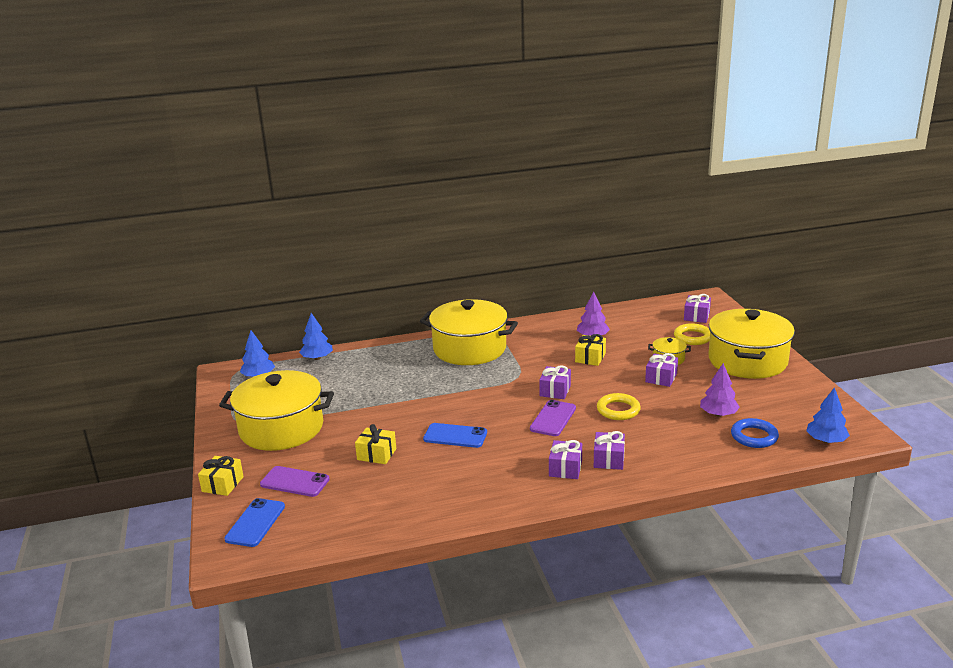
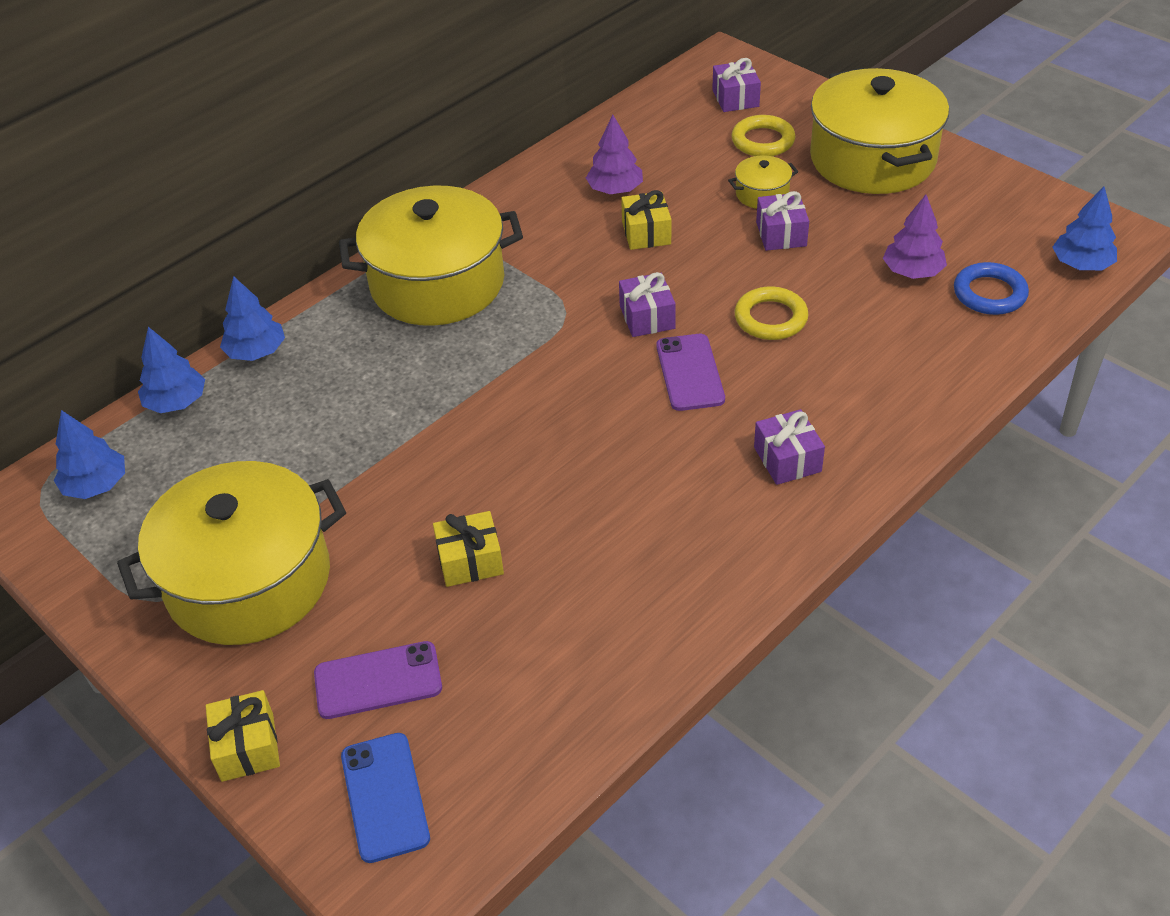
camera: 30 degrees left, 20 degrees up
(366, 350) = (256, 352): none -> blue tree
(455, 436) = (568, 469): blue phone -> none
(608, 459) = (833, 416): purple gift -> none

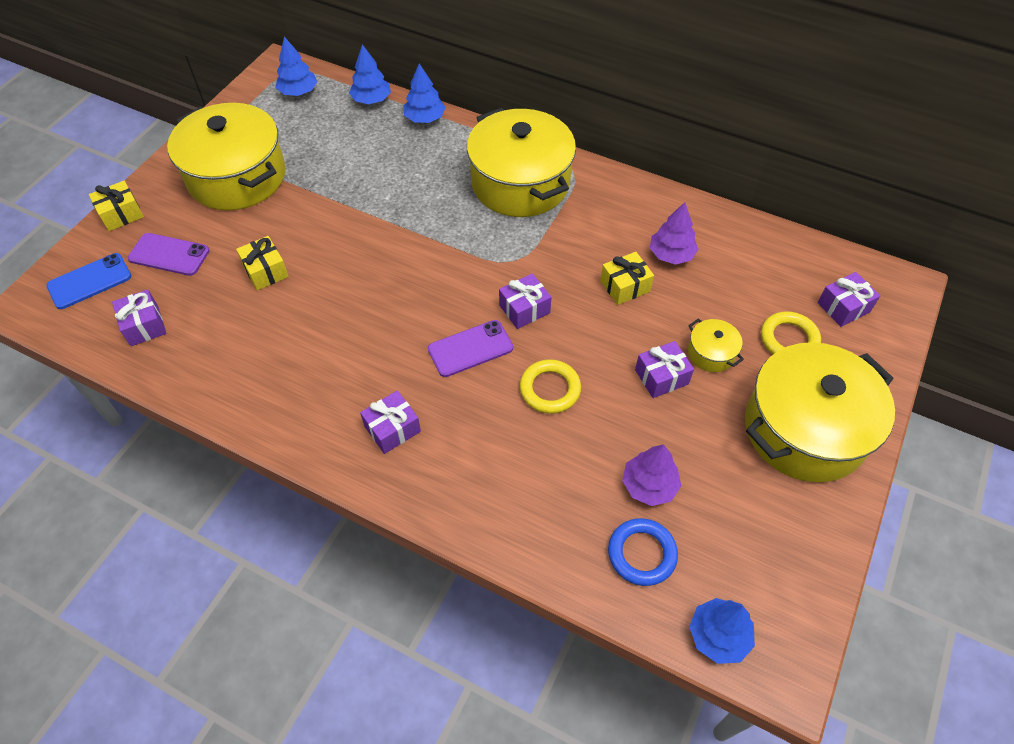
camera: 70 degrees right, 10 degrees up
(378, 680) = (169, 255): purple phone -> purple phone turned 45 degrees counterclockwise
(514, 720) = (144, 325): none -> purple gift

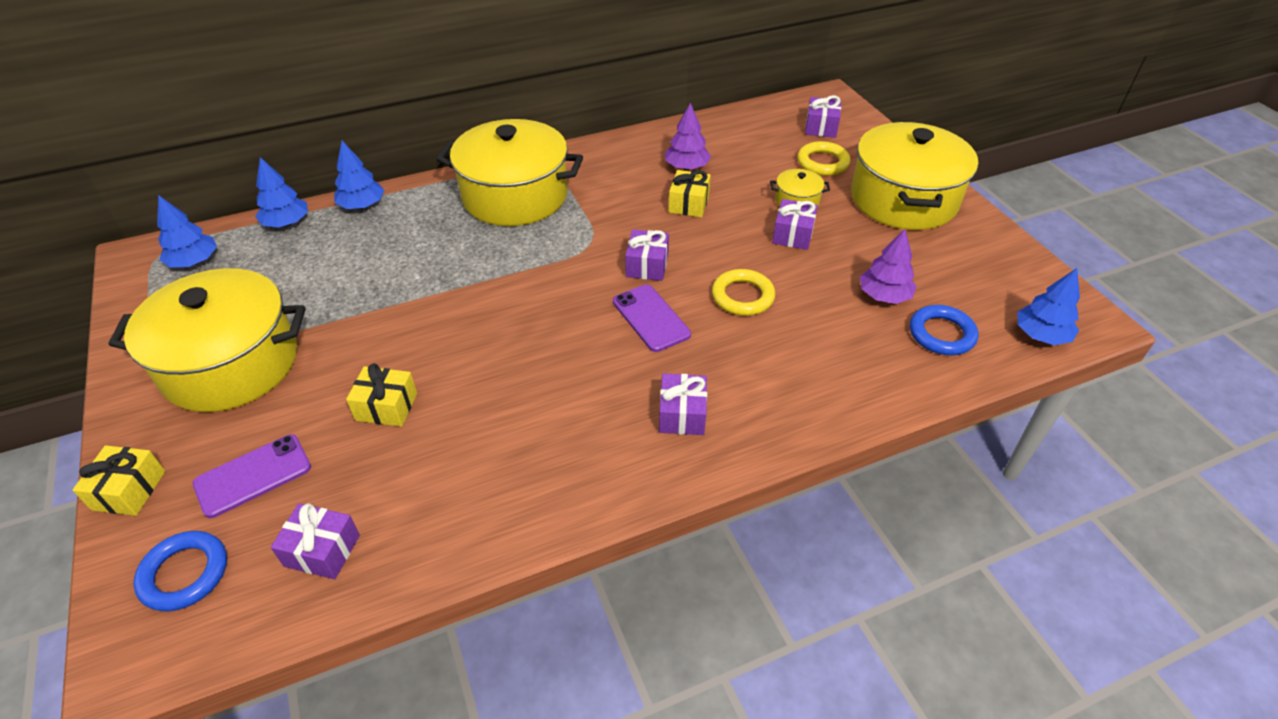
camera: 50 degrees left, 10 degrees down
(89, 281) = (184, 574): blue phone -> blue ring
(470, 348) = (651, 318): purple phone -> purple phone turned 45 degrees counterclockwise

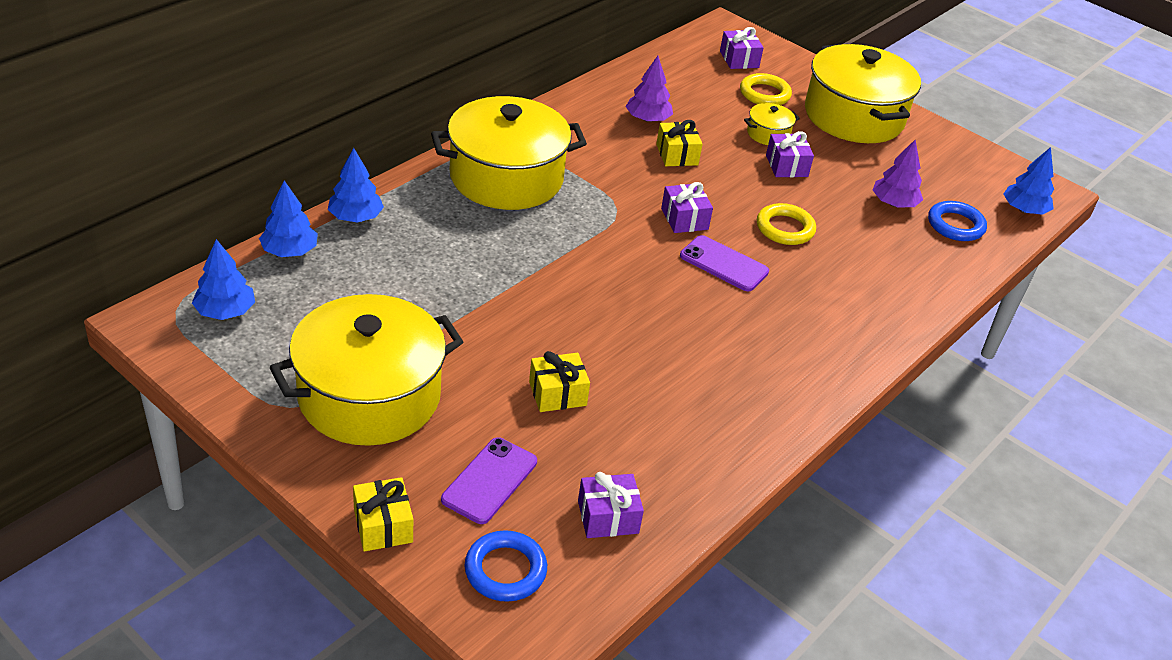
camera: 30 degrees left, 5 degrees down
(682, 414) = (809, 335): purple gift -> none

